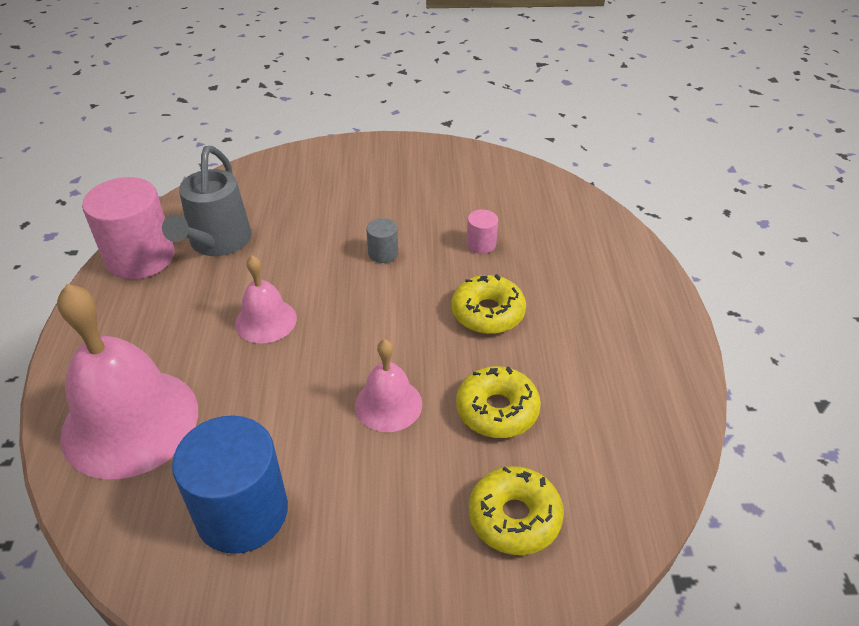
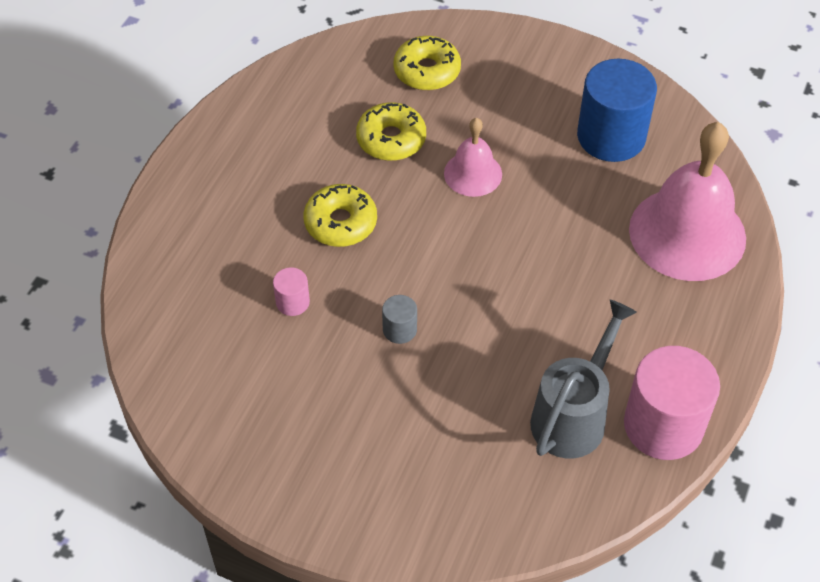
camera: 155 degrees left, 10 degrees up
(266, 320) = (548, 291): pink bell -> none

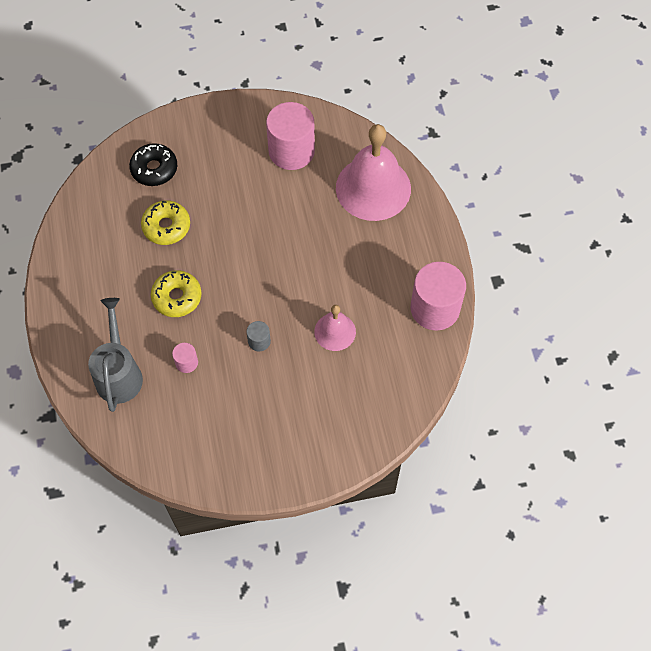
camera: 35 degrees left, 10 degrees up
(427, 71) = (154, 169): yellow donut -> black donut
(473, 173) = (230, 220): pink bell -> pink bell (335, 331)
(573, 414) = (386, 331): grey watering can -> grey watering can (119, 373)
(611, 136) = (291, 151): blue cylinder -> pink cylinder

